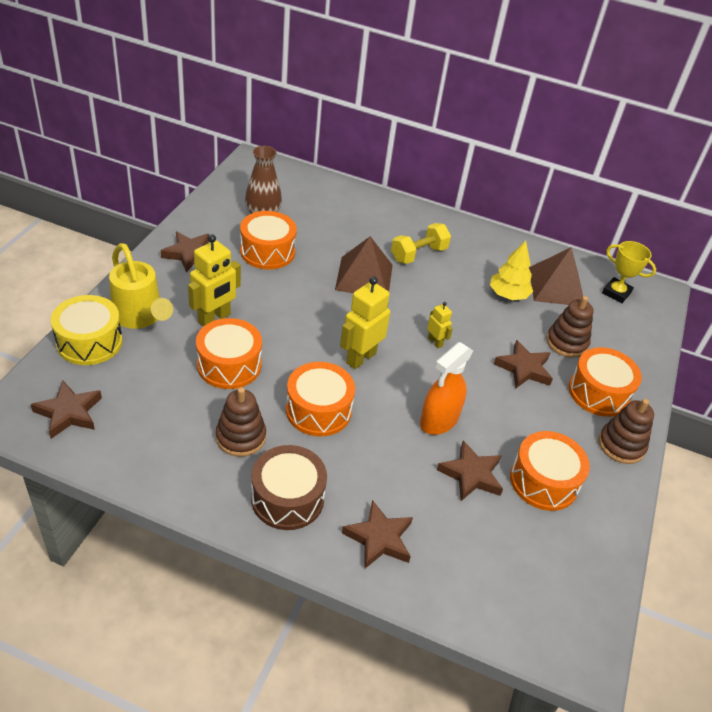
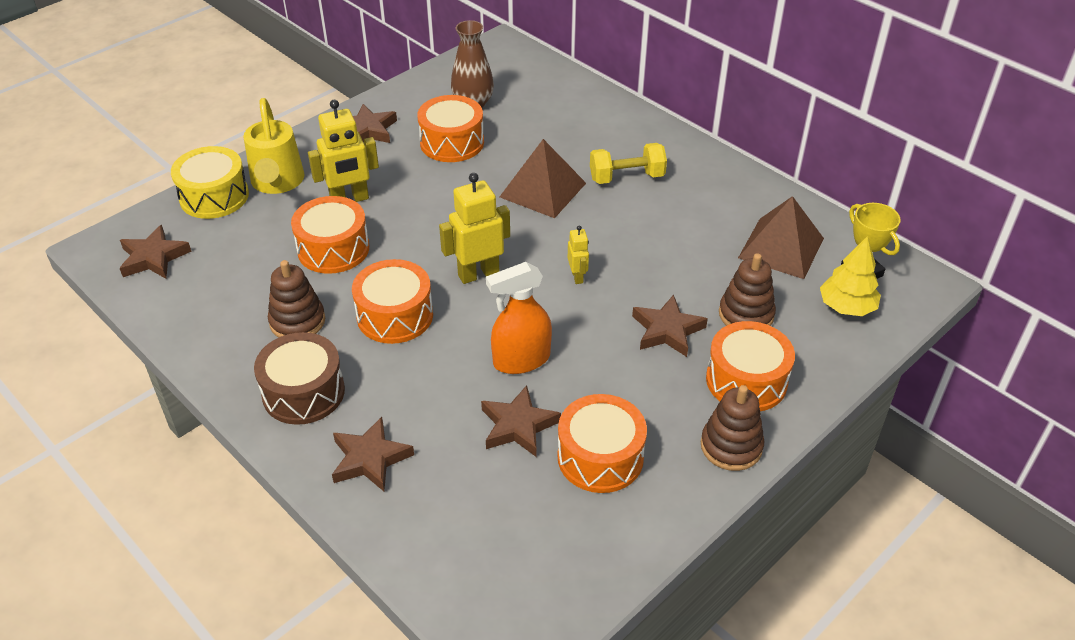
camera: 30 degrees right, 0 degrees up
(508, 295) = (708, 244): yellow tree -> yellow tree (846, 307)

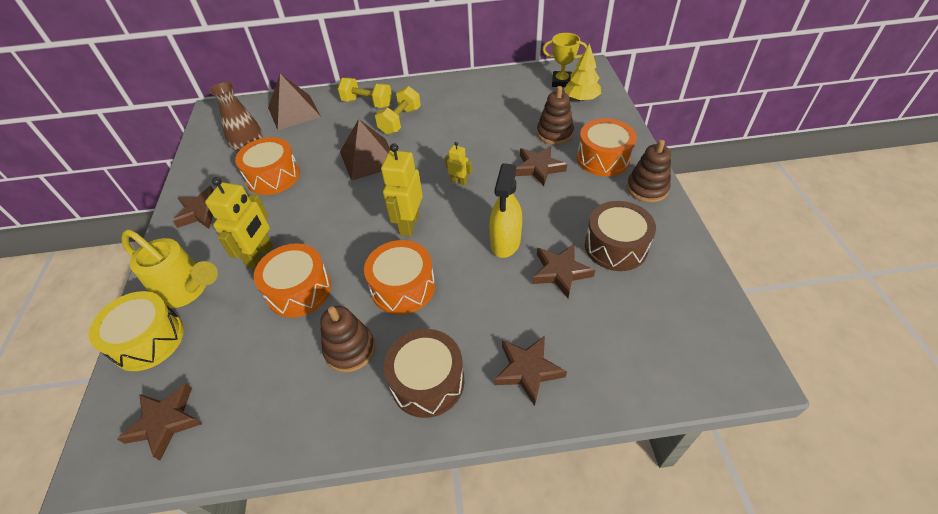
camera: 50 degrees left, 5 degrees up
(521, 360) = (505, 242): orange spray bottle -> yellow spray bottle
(600, 457) = (616, 246): orange drum -> brown drum
(628, 136) = (367, 103): none -> yellow dumbbell
(781, 248) = (518, 97): brown pyramid -> brown pyramid (294, 112)

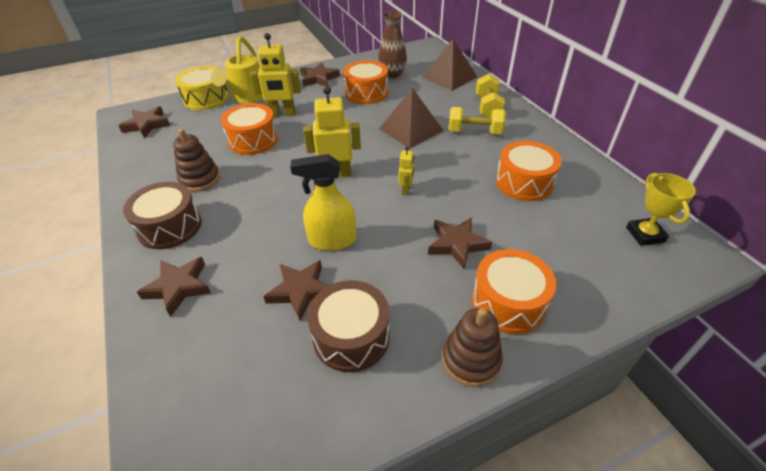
camera: 70 degrees right, 5 degrees down
(403, 287) = (263, 189): orange drum -> orange drum (524, 182)
(554, 133) = (529, 247): brown stacking toy -> none
(581, 99) = (623, 260): yellow tree -> none

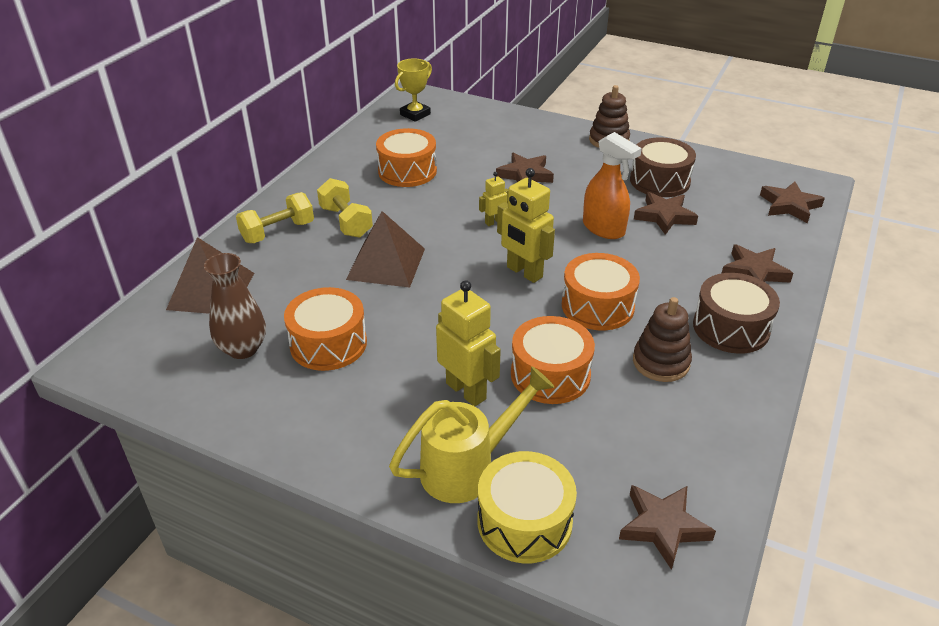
camera: 130 degrees left, 5 degrees down
(319, 78) = (326, 423): brown star -> brown star (789, 206)
(332, 240) = (603, 228): yellow spray bottle -> orange spray bottle
(508, 302) = (550, 141): orange drum -> orange drum (597, 306)

